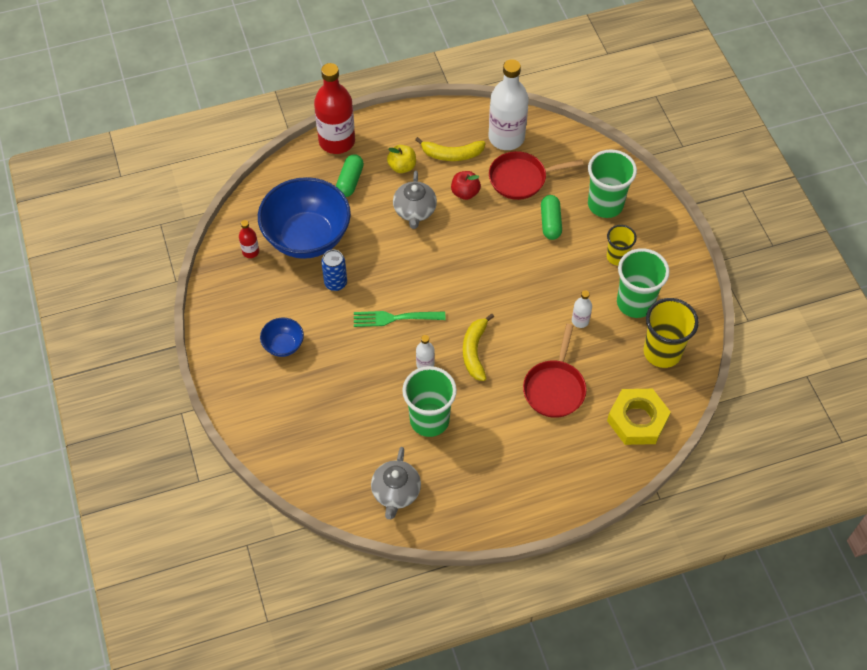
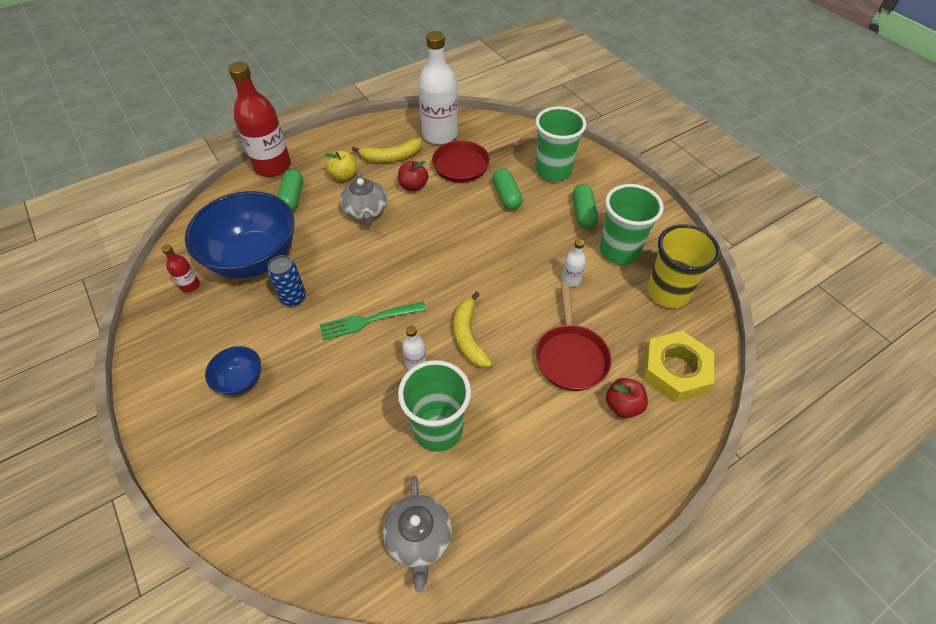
camera: 15 degrees left, 5 degrees down
(582, 437) = (623, 405): none -> red apple
(617, 257) = (583, 213): yellow cup -> green capsule

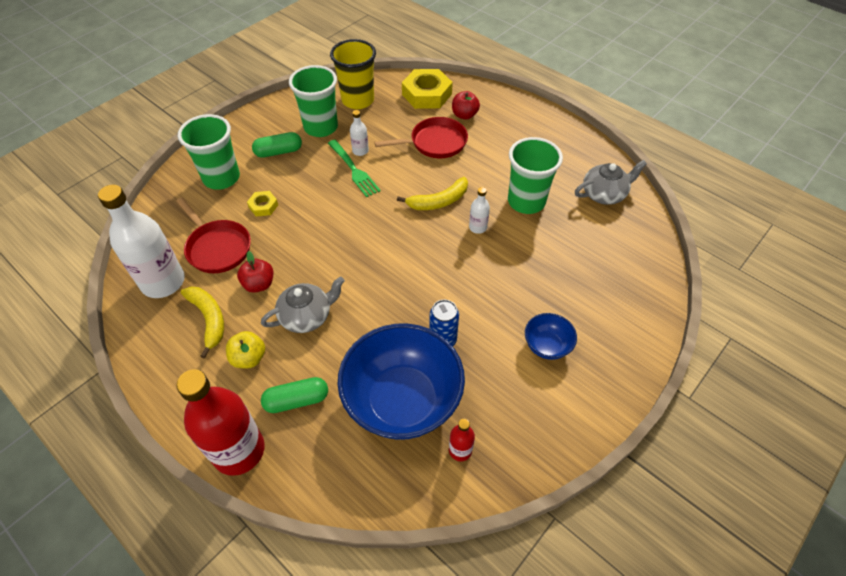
camera: 105 degrees left, 0 degrees up
(369, 320) = (447, 271): green fork -> green fork (354, 170)
(506, 196) = (263, 206): green capsule -> yellow nut

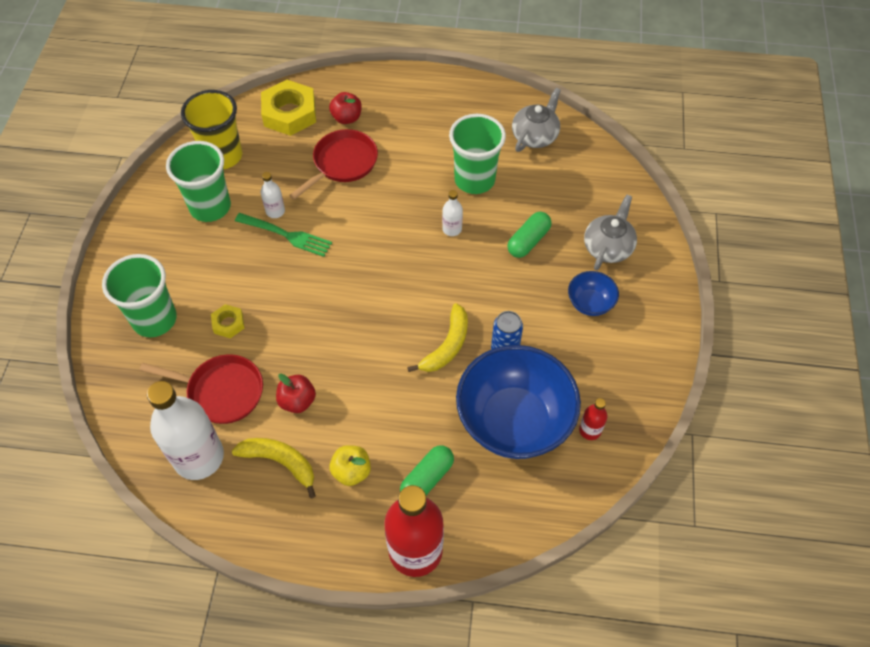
camera: 35 degrees left, 5 degrees up
(278, 152) = (190, 258): green capsule -> green capsule (528, 241)
(306, 316) = (369, 402): grey teapot -> grey teapot (608, 247)
(438, 201) = (396, 223): yellow banana -> yellow banana (447, 346)

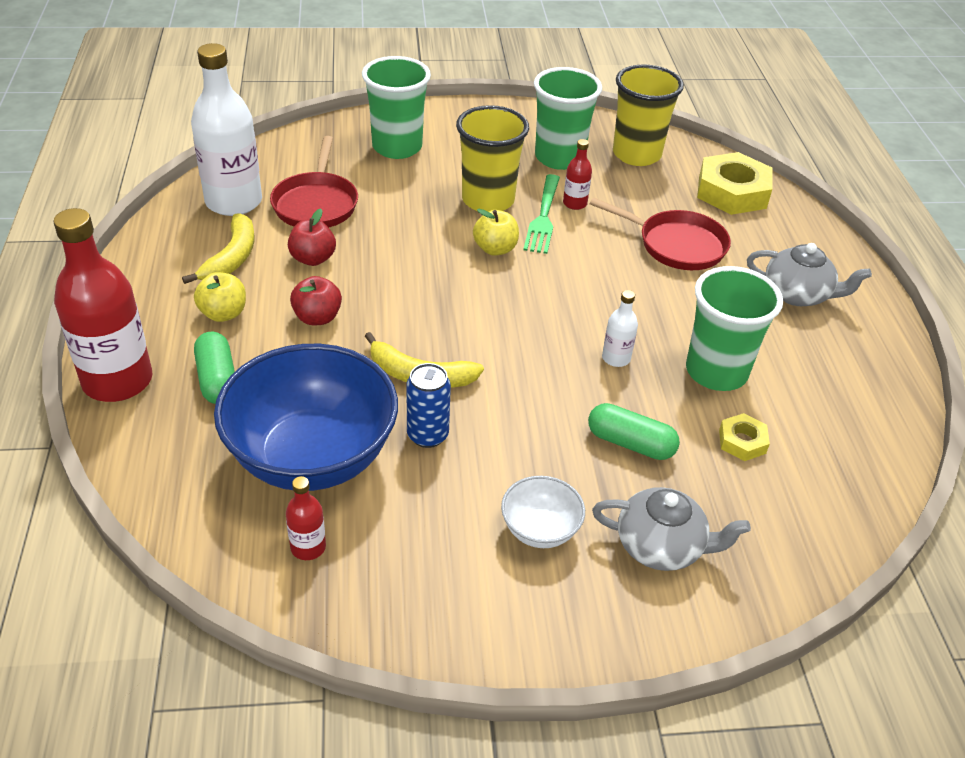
camera: 75 degrees right, 15 degrees down
(228, 323) = (405, 195): yellow nut -> yellow nut (742, 441)
(254, 267) = (488, 200): none -> yellow cup
(275, 211) = (575, 203): white bottle -> red bottle
(318, 274) = (495, 249): none -> yellow apple
(347, 118) = (754, 238): red apple -> red apple (317, 317)
(427, 478) = (217, 379): green capsule -> green capsule turned 45 degrees clockwise
(535, 136) = (843, 432): grey teapot -> grey teapot (798, 294)
(590, 303) = (540, 530): blue bowl -> white bowl

